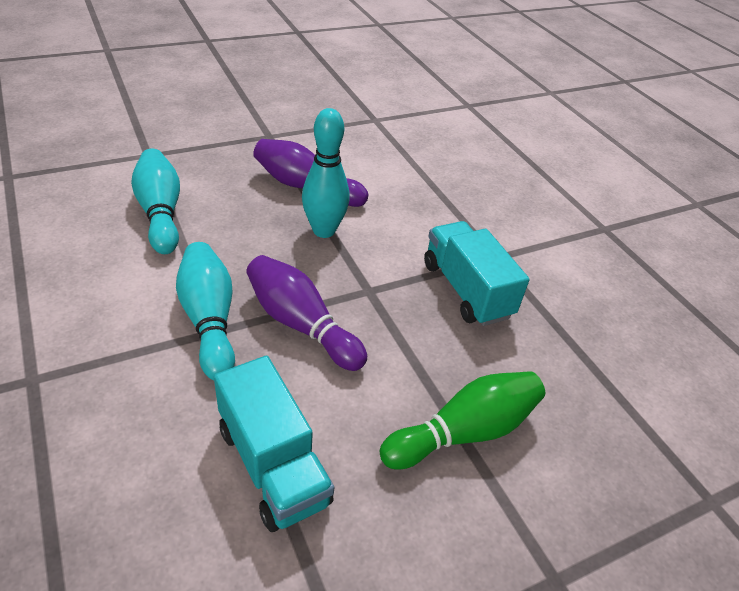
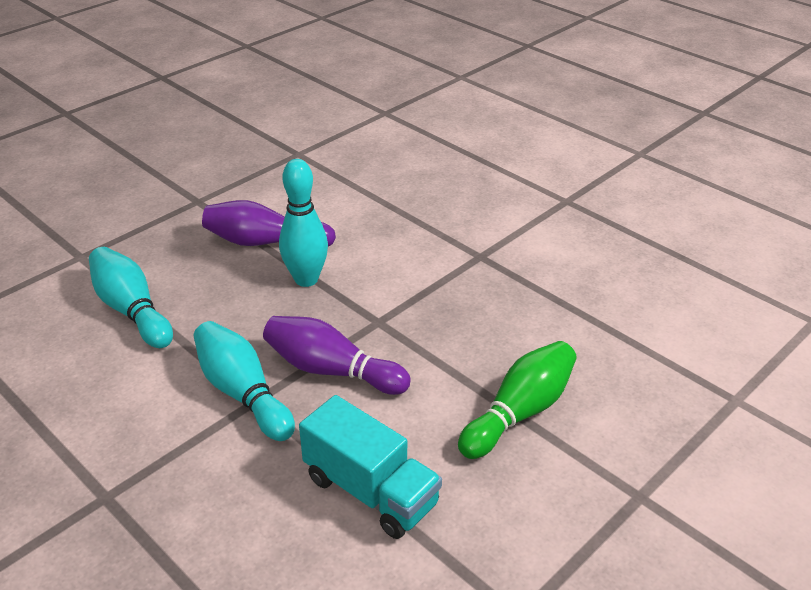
camera: 15 degrees left, 5 degrees down
(466, 290) = (467, 294): turquoise truck -> none

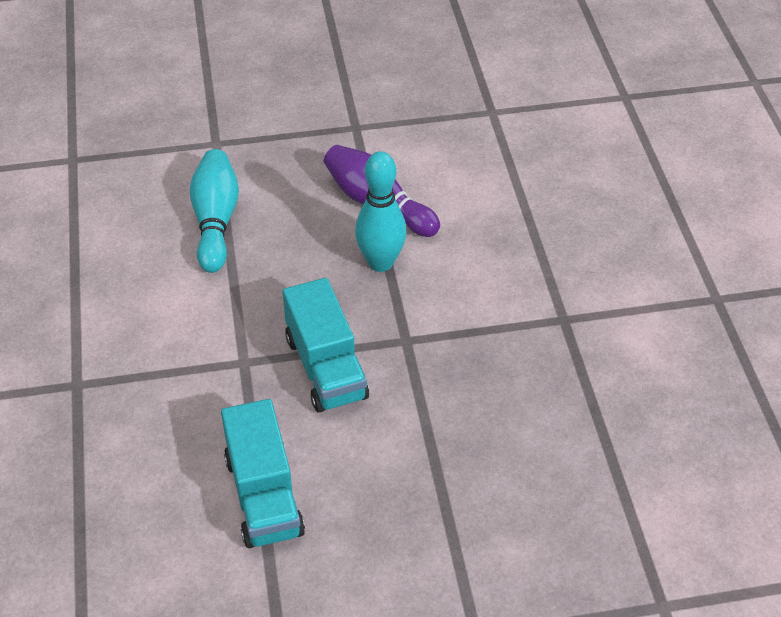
camera: 35 degrees right, 10 degrees up
(243, 393) = (239, 350): turquoise bowling pin -> none
(332, 370) = (326, 368): purple bowling pin -> turquoise truck
(519, 412) = (447, 499): green bowling pin -> none

